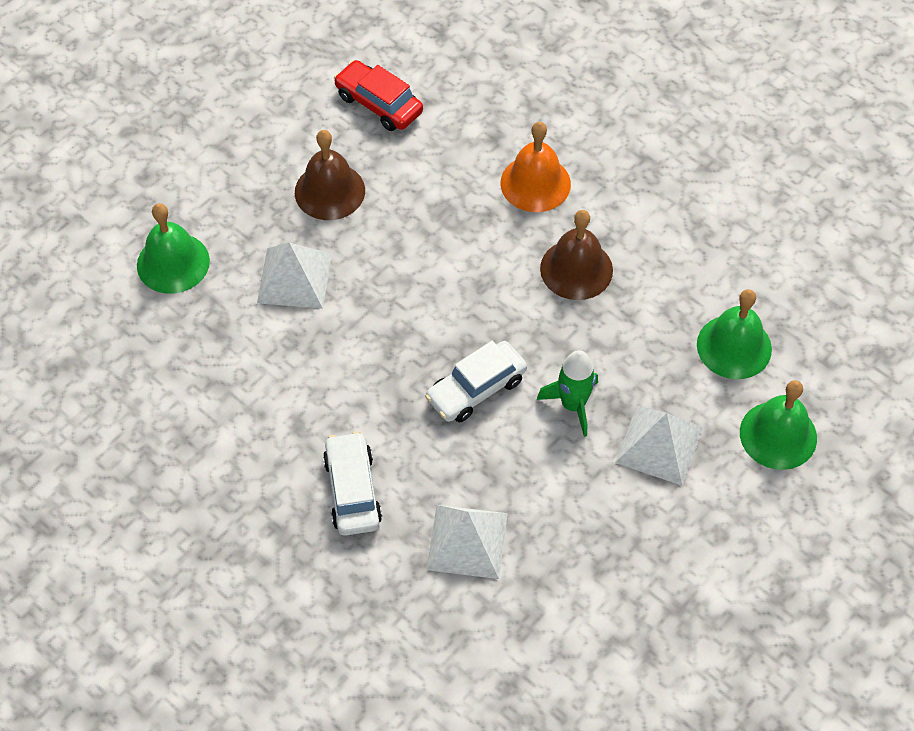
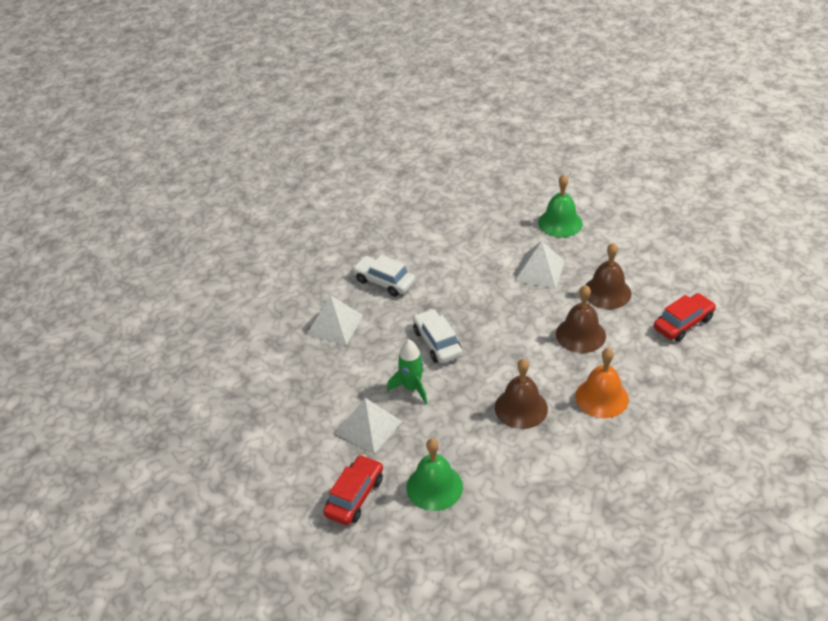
camera: 105 degrees right, 15 degrees down
(352, 490) = (384, 282): white car -> white car turned 150 degrees counterclockwise
(423, 215) = (580, 334): none -> brown bell
(778, 435) = (354, 496): green bell -> red car

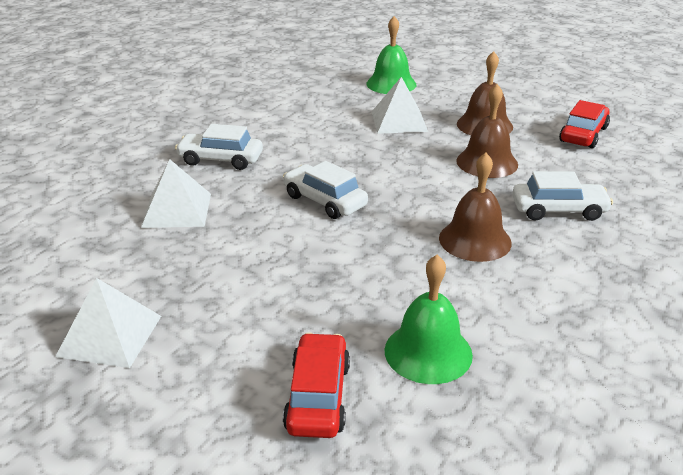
camera: 25 degrees left, 10 degrees down
(368, 427) = (288, 306): white pyramid -> white pyramid (110, 335)
(412, 388) = (321, 250): green rocket -> none
(601, 397) = (558, 210): orange bell -> white car

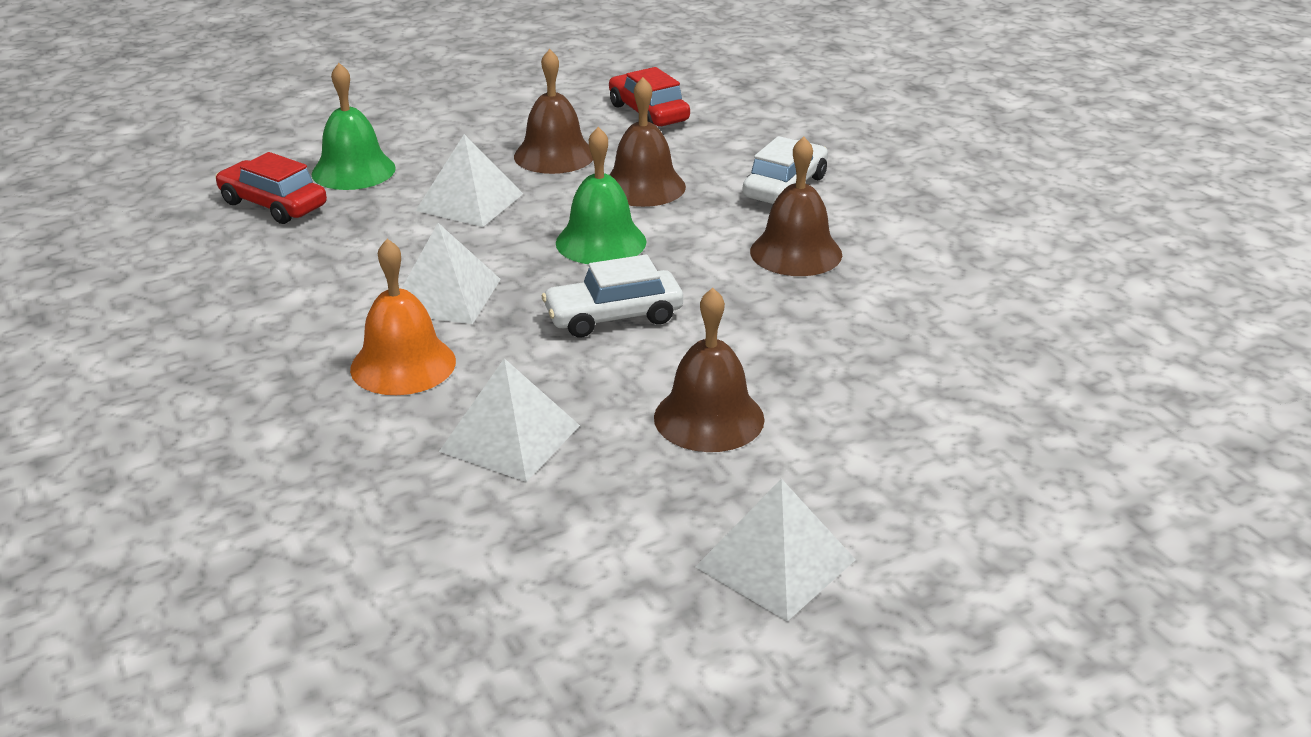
camera: 60 degrees left, 0 degrees up
(220, 159) = (403, 364): white car -> orange bell
(244, 266) = (709, 418): none -> brown bell
(296, 147) = (445, 295): none -> white pyramid
(318, 396) = (994, 436): red car -> red car (273, 205)
(428, 352) = (967, 348): green bell -> green bell (601, 242)

